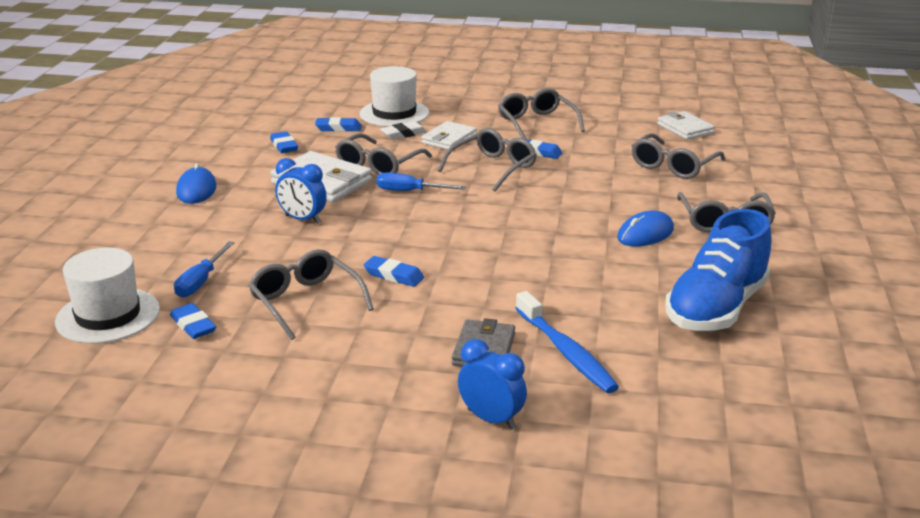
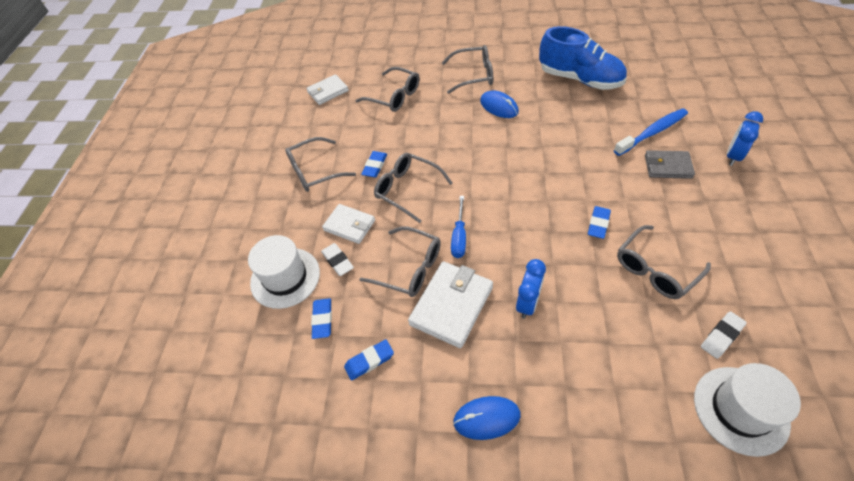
camera: 90 degrees left, 25 degrees up
(193, 325) = (721, 336): blue eraser -> white eraser
(201, 282) = (657, 352): blue screwdriver -> none

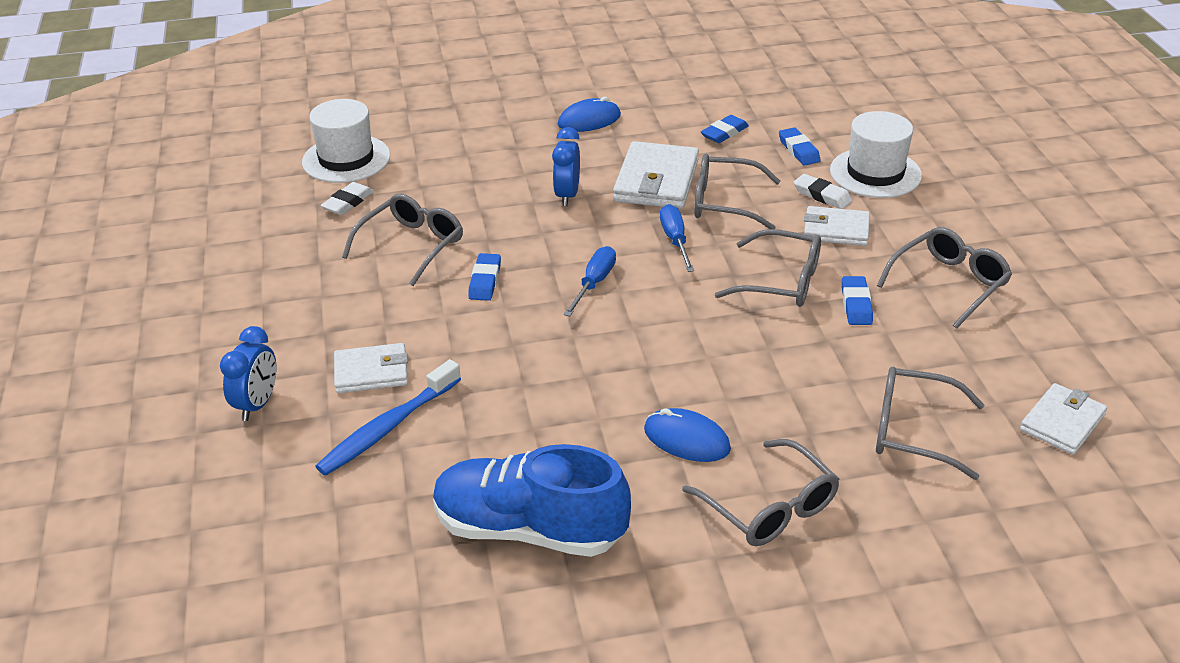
camera: 160 degrees right, 15 degrees down
(474, 75) = (769, 507): grey glasses -> grey glasses turned 105 degrees counterclockwise
(524, 209) = (594, 283): none -> blue screwdriver
(668, 166) = (371, 372): grey wallet -> white wallet

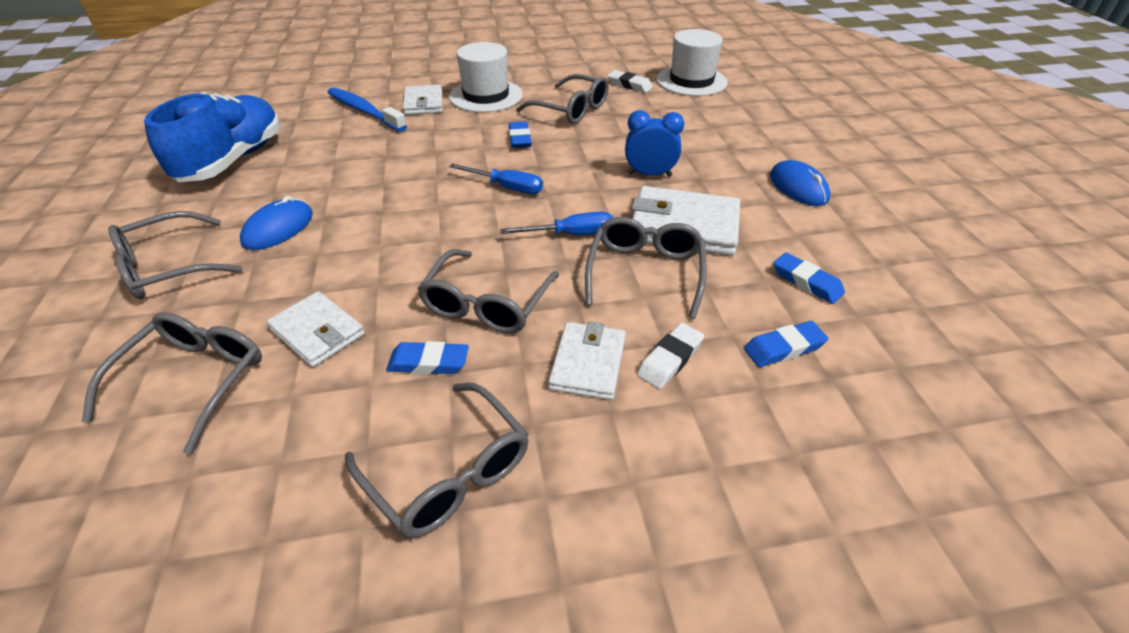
camera: 90 degrees right, 5 degrees up
(257, 404) = (407, 74): blue clock -> none
(485, 281) = (520, 139): blue eraser -> blue eraser turned 75 degrees clockwise
(875, 173) = (740, 428): white hat -> white hat (486, 96)
(1062, 422) = (109, 547): white wallet -> white wallet (318, 332)

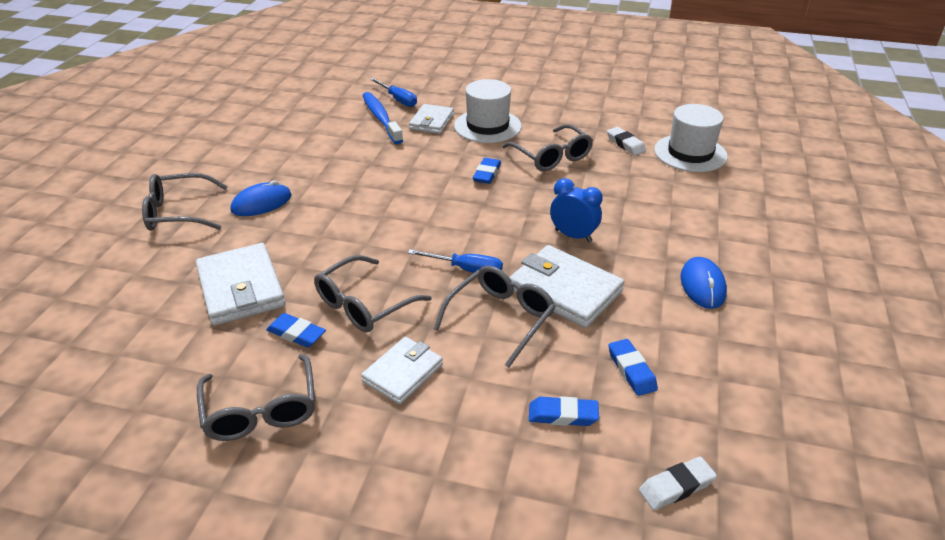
camera: 25 degrees right, 5 degrees down
(194, 380) = (152, 296): grey glasses -> none
(233, 160) = (263, 139): blue shoe -> none
(318, 332) = (241, 288): white wallet -> white wallet, size x1.57
(507, 187) = (445, 215): blue screwdriver -> blue screwdriver (398, 100)
(670, 359) = (465, 391): white eraser -> white eraser (676, 486)

